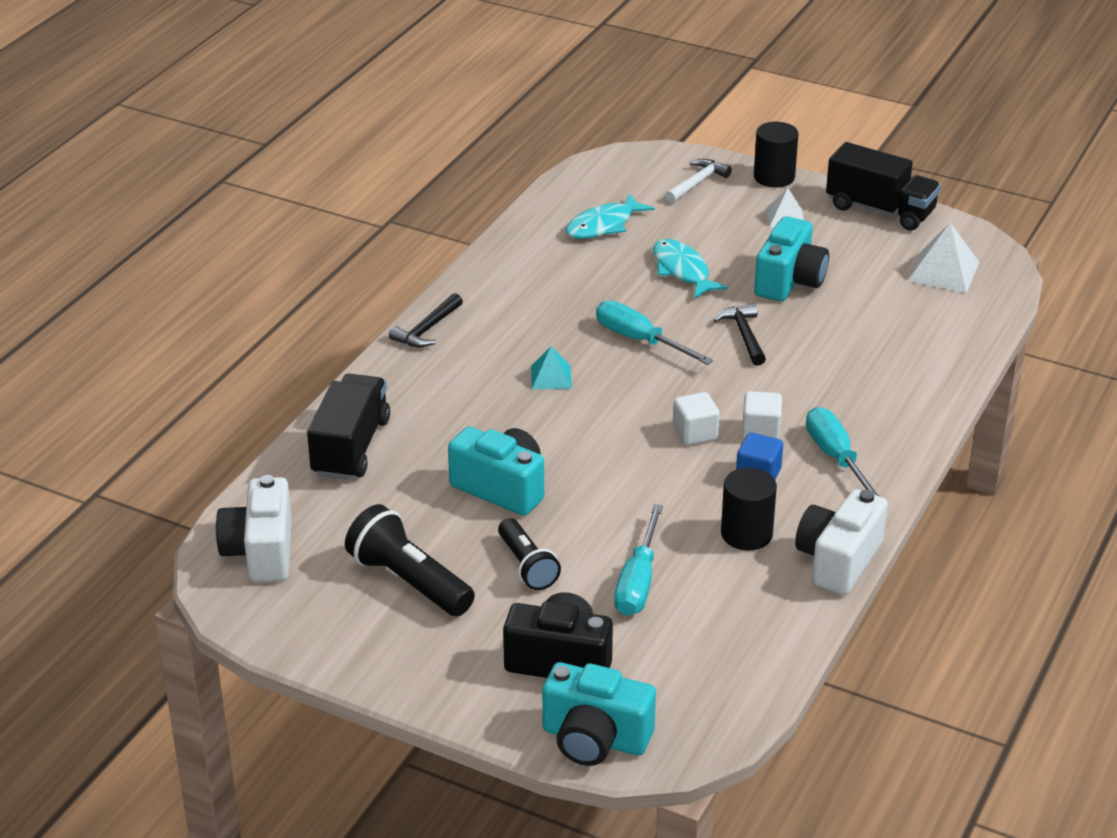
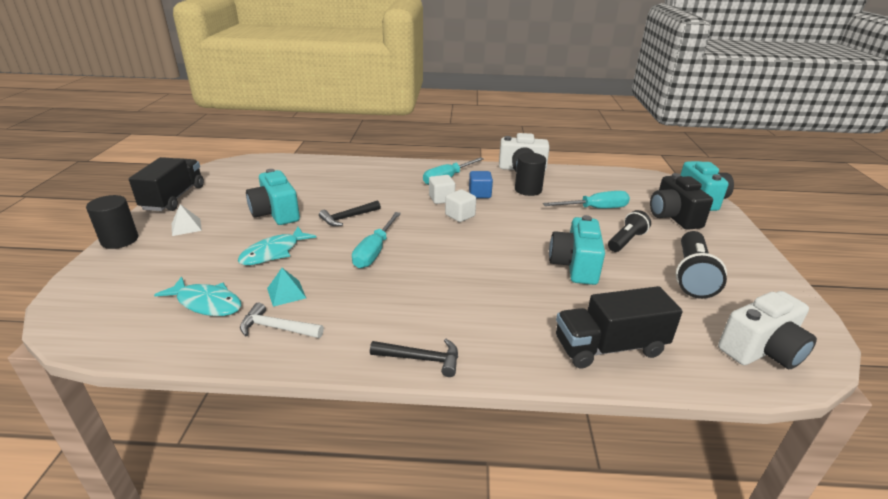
camera: 115 degrees left, 5 degrees down
(551, 377) = (443, 276): turquoise pyramid -> turquoise pyramid (286, 293)
(697, 183) = (126, 271): white hammer -> white hammer (277, 328)
(789, 281) = (275, 213): turquoise camera -> turquoise camera turned 120 degrees counterclockwise
(943, 271) = (250, 174): white pyramid -> none

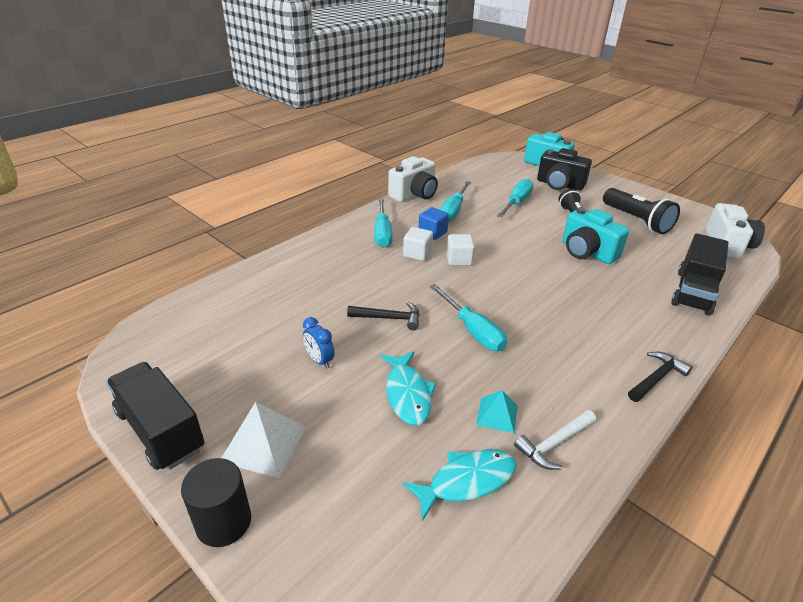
camera: 50 degrees left, 5 degrees up
(186, 227) = (264, 444): white pyramid -> white pyramid, size x1.61
(275, 213) = (319, 360): turquoise camera -> blue clock
(347, 218) = (389, 318): black hammer -> black hammer turned 90 degrees counterclockwise
(528, 190) = (453, 210): black cylinder -> turquoise screwdriver

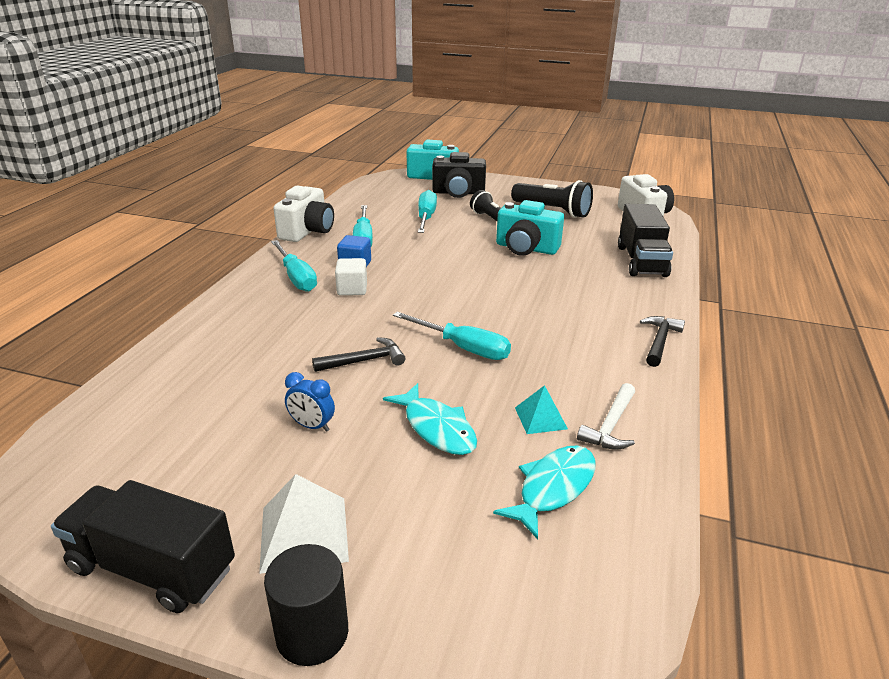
camera: 25 degrees left, 5 degrees down
(459, 260) = (402, 285): white cube -> none

